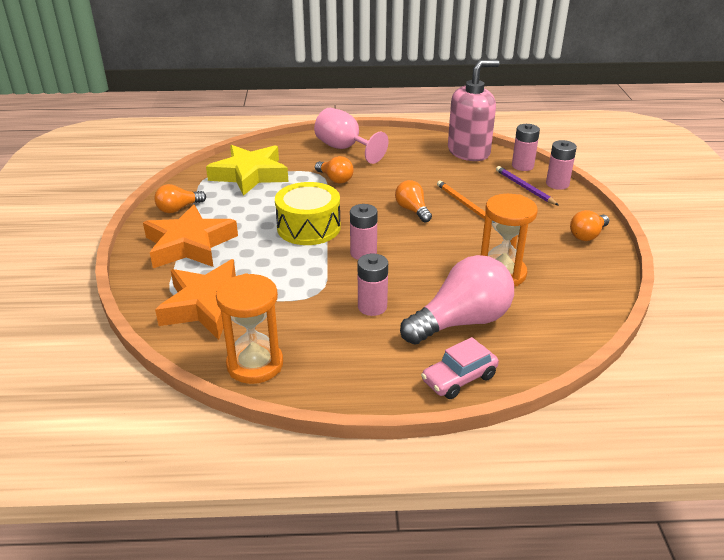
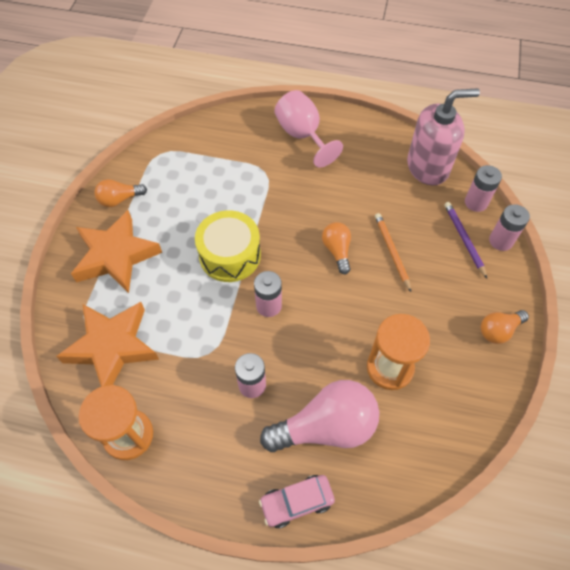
camera: 15 degrees right, 25 degrees up
(250, 175) = (198, 160): yellow star -> none
(335, 179) = (278, 184): orange light bulb -> none

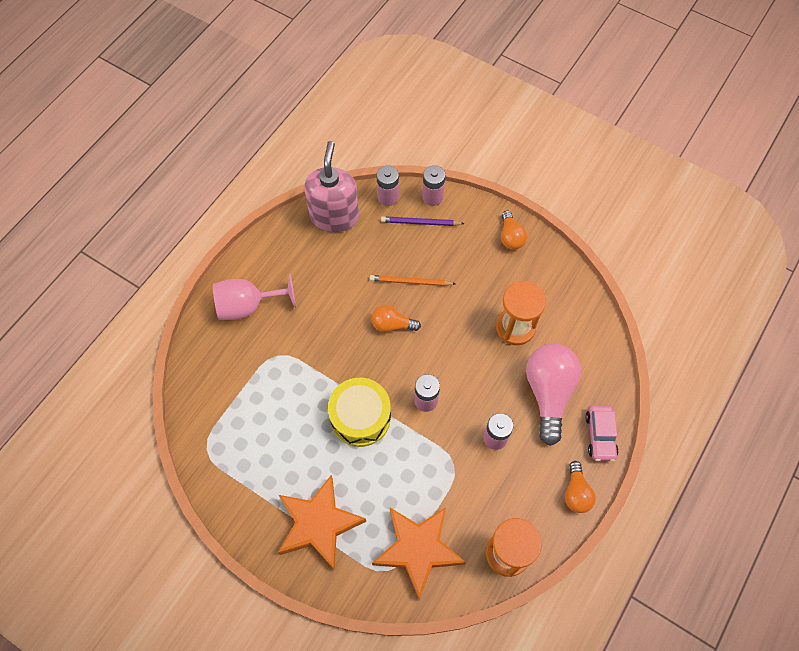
camera: 70 degrees left, 5 degrees up
(119, 199) = (250, 505): orange light bulb -> orange light bulb (576, 492)

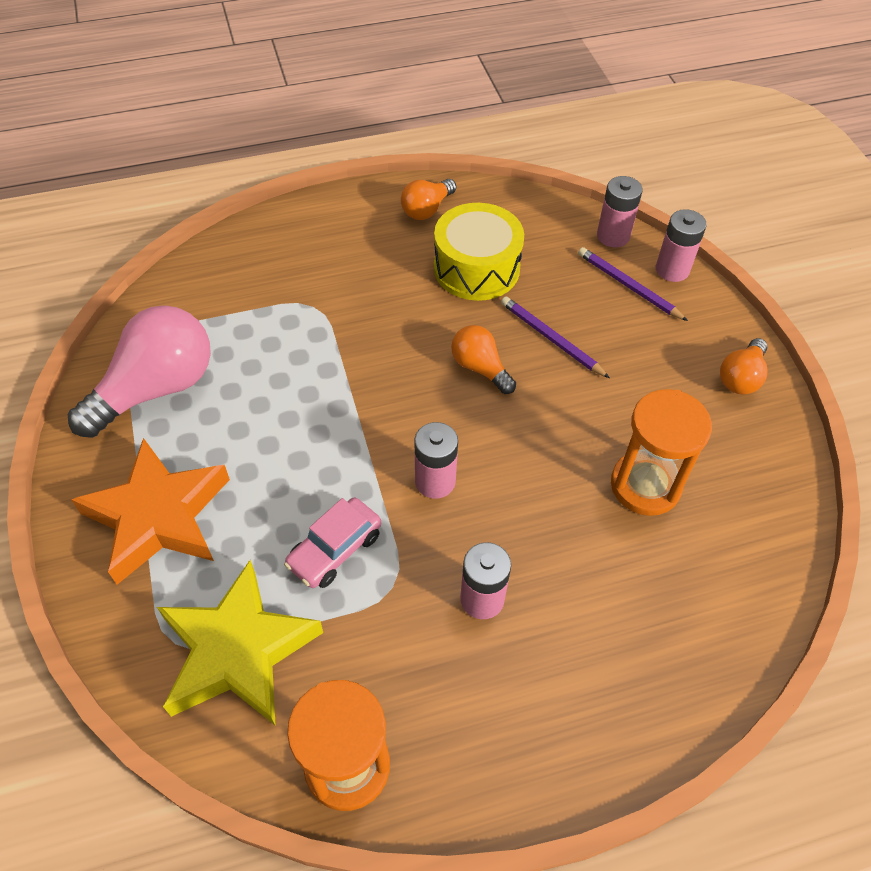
camera: 40 degrees right, 10 degrees down
(248, 306) = (335, 238): pink goblet -> none
(334, 216) = (526, 216): pink soap dispenser -> none
(360, 417) = (335, 438): yellow drum -> yellow drum (476, 268)
(410, 282) = (551, 339): orange pencil -> purple pencil
(418, 549) = (238, 651): orange star -> yellow star
(548, 393) = (616, 603): pink light bulb -> pink light bulb (156, 389)
(576, 492) = (531, 772): orange light bulb -> orange light bulb (427, 209)
(600, 435) = (644, 723): pink car -> pink car (335, 549)

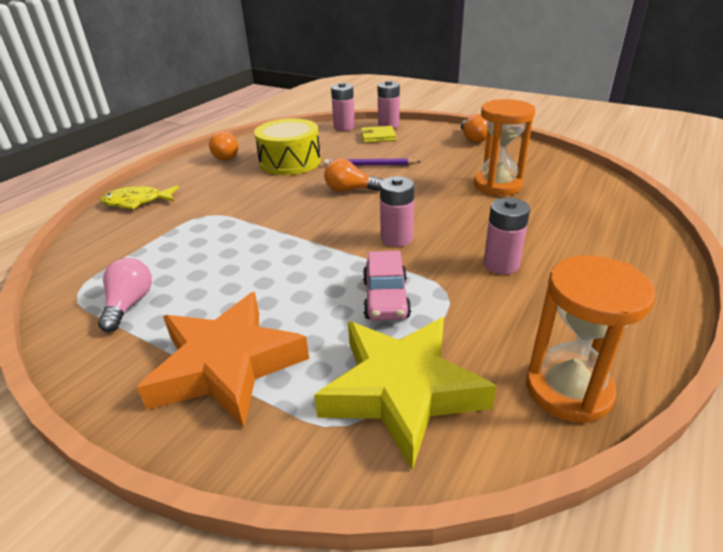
camera: 40 degrees left, 20 degrees down
(156, 389) = (129, 304): pink light bulb -> pink light bulb, size x0.53
(276, 237) = (137, 202): none -> yellow fish
(628, 286) = (378, 137): purple pencil -> yellow wallet

